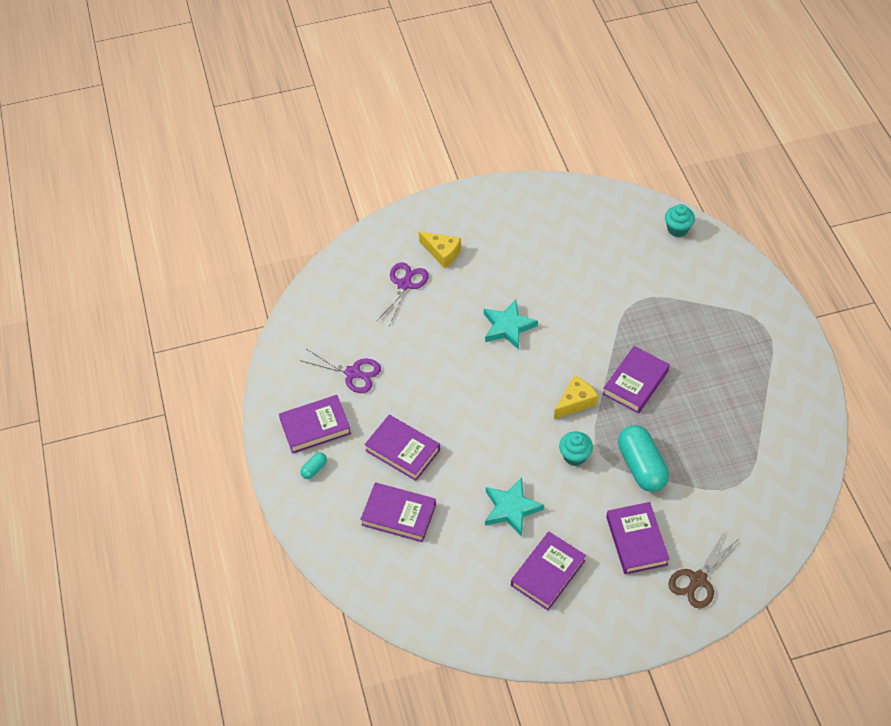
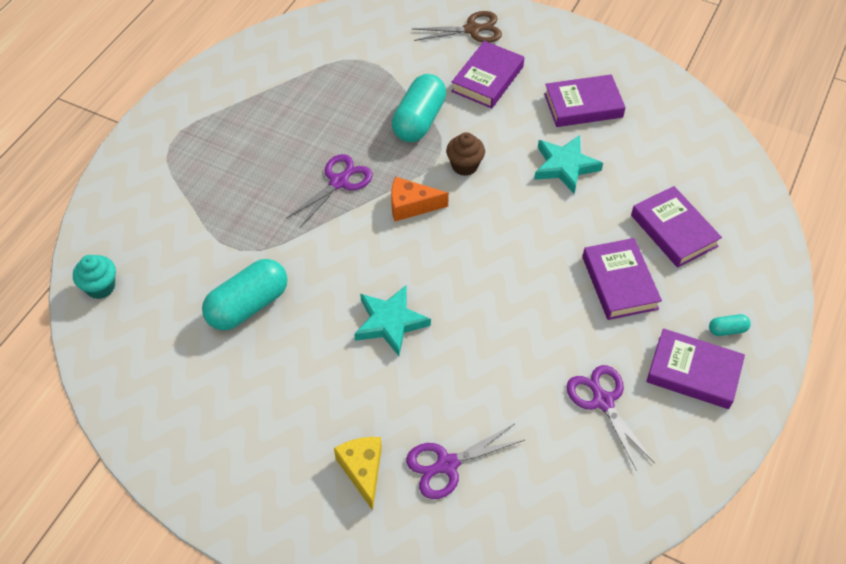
camera: 140 degrees left, 0 degrees up
(575, 402) = (411, 206): yellow cheese -> orange cheese
(575, 456) = (464, 166): turquoise cupcake -> brown cupcake
(592, 278) = (248, 306): none -> turquoise capsule
(635, 382) = (339, 182): purple book -> purple scissors

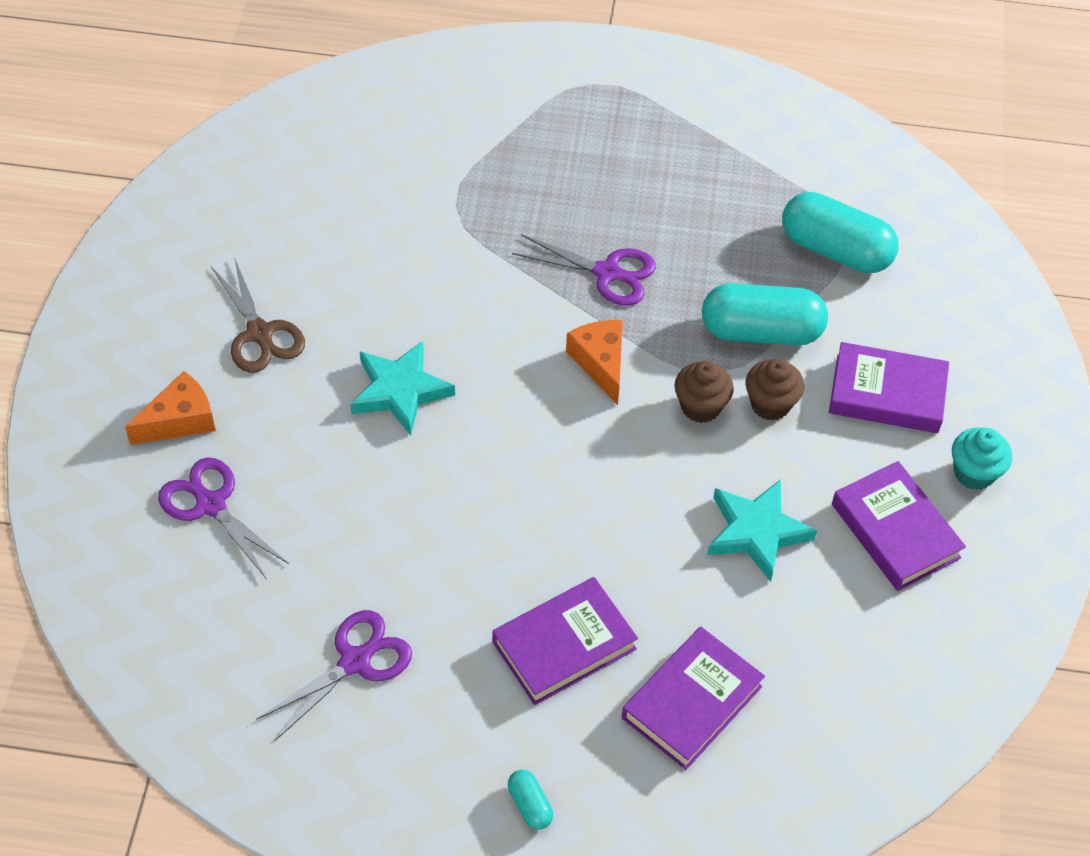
camera: 70 degrees right, 0 degrees up
(100, 287) = (352, 98): turquoise cupcake -> turquoise cupcake (974, 473)
(248, 306) = (374, 240): turquoise capsule -> turquoise capsule (835, 250)
(362, 470) = (180, 420): yellow cheese -> orange cheese
(472, 29) = (983, 349): brown scissors -> brown scissors (260, 333)
(475, 132) = (770, 404): none -> brown cupcake
(693, 372) = (438, 769): purple book -> none

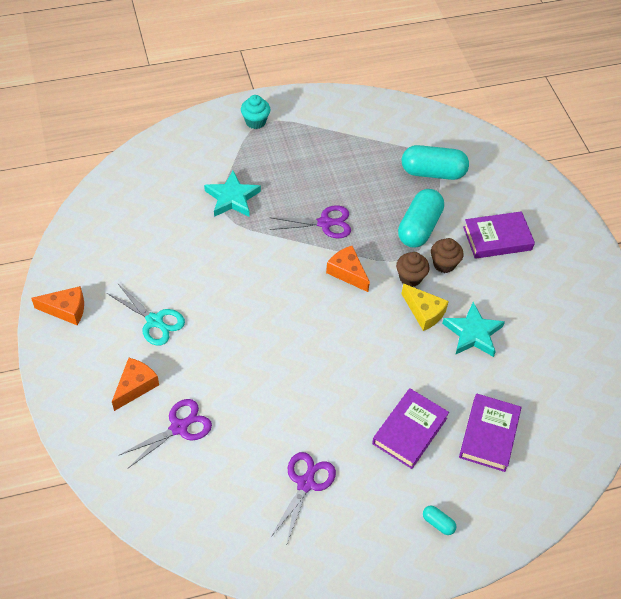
camera: 25 degrees left, 0 degrees up
(140, 271) = (66, 310): none -> orange cheese
(211, 505) = (179, 427): purple scissors -> purple scissors turned 120 degrees clockwise
(260, 333) = (154, 321): brown scissors -> turquoise scissors
(400, 391) = (249, 325): turquoise star -> turquoise star (232, 198)
(693, 469) = (424, 312): none -> yellow cheese
(761, 331) = (419, 227): turquoise capsule -> turquoise capsule turned 45 degrees counterclockwise
(895, 531) = (538, 307): purple book -> none
(974, 473) = (559, 264): turquoise cupcake -> turquoise cupcake (255, 122)

